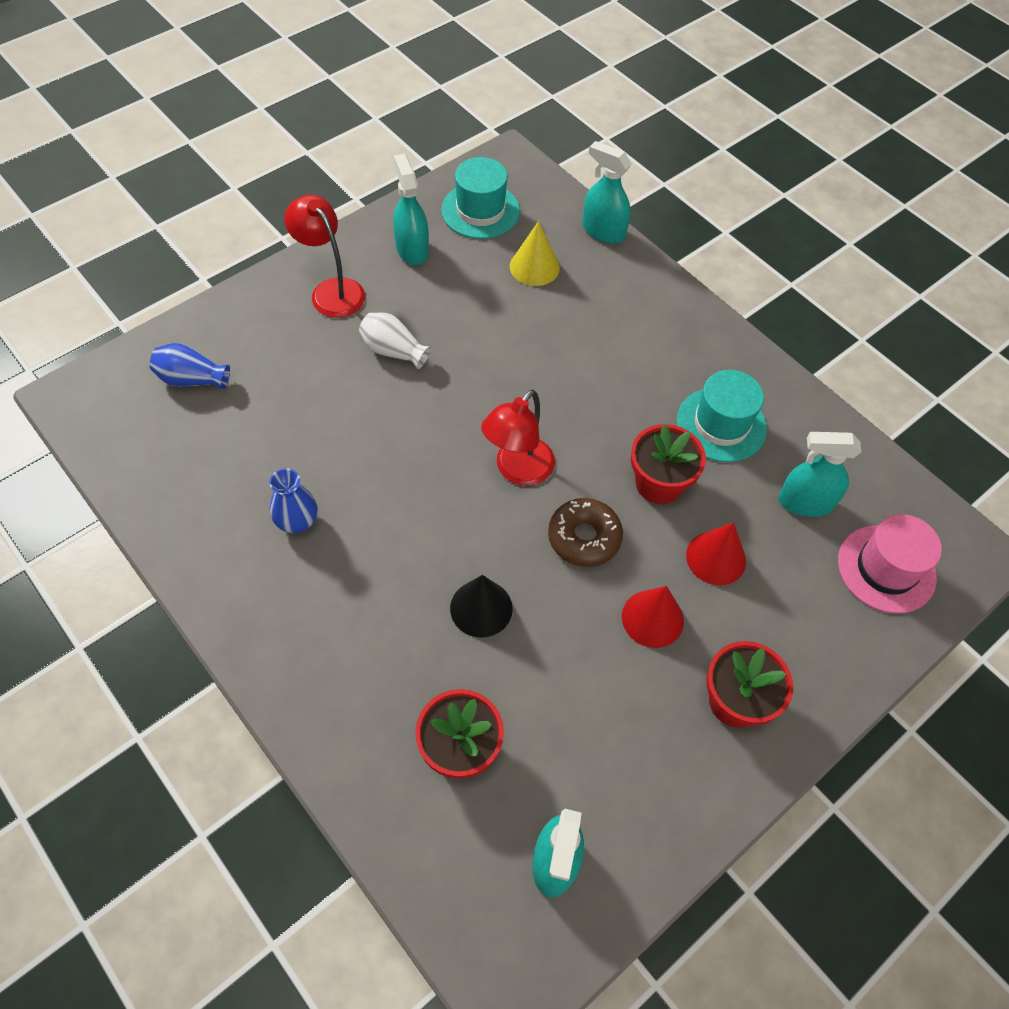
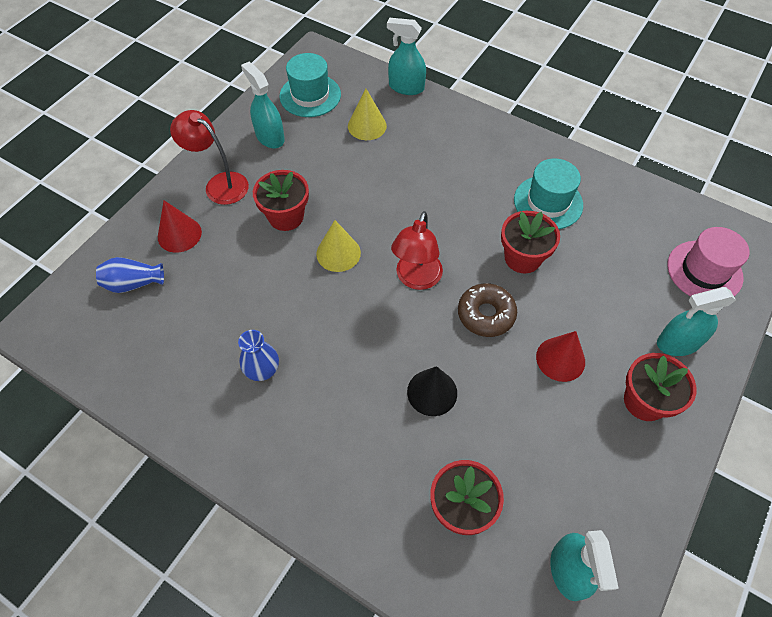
camera: 15 degrees left, 0 degrees up
(393, 351) = (286, 216): white vase -> red flower pot
(437, 412) = (338, 253): none -> yellow cone
(716, 558) = (586, 300): red cone -> red cone (179, 234)
(805, 502) = (629, 240): turquoise spray bottle -> turquoise spray bottle (678, 343)

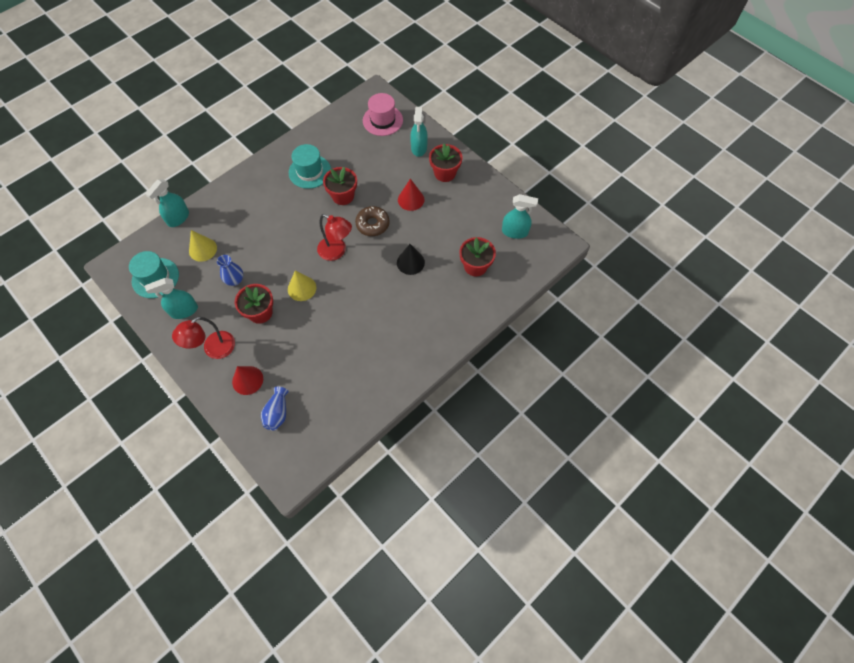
camera: 75 degrees left, 5 degrees up
(262, 370) = (369, 344): blue vase -> blue vase (235, 280)

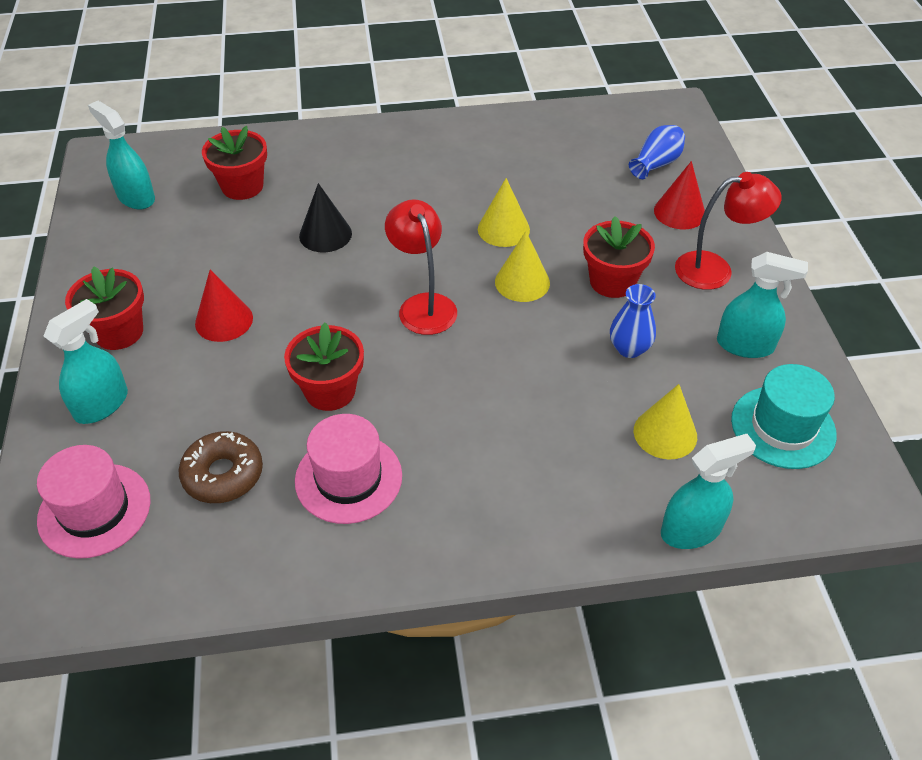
camera: 145 degrees left, 15 degrees down
(309, 171) = (348, 478): turquoise hat -> pink hat
(331, 314) = (503, 229): none -> yellow cone
(372, 224) = (326, 315): brown donut -> brown donut (223, 474)

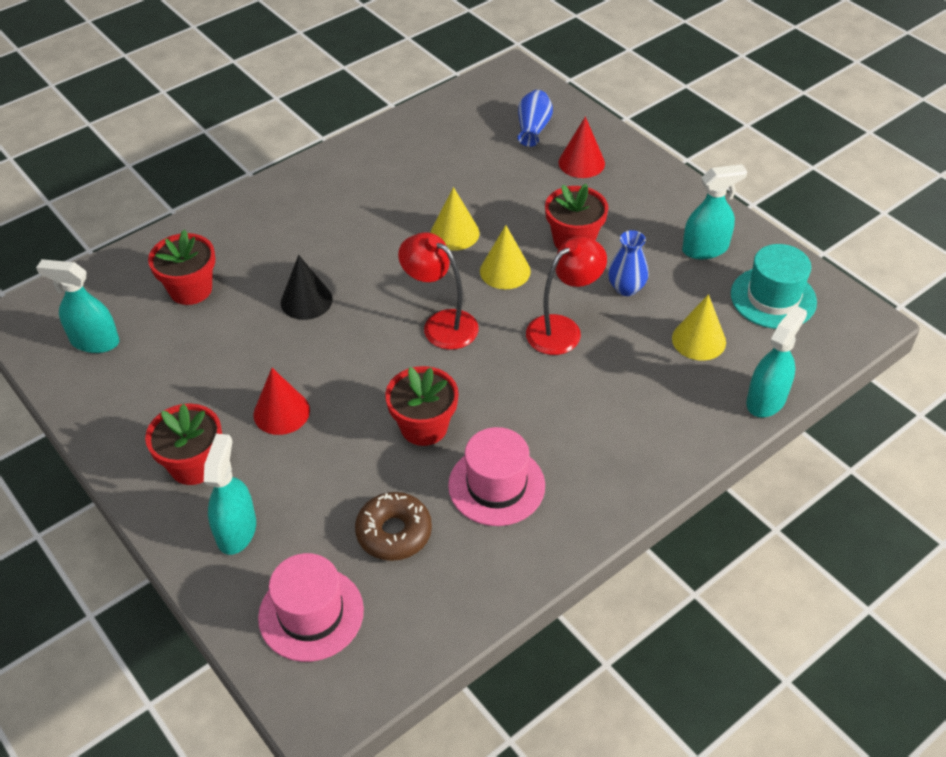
camera: 30 degrees left, 0 degrees up
(715, 269) = (642, 199): red lamp -> red lamp (562, 329)

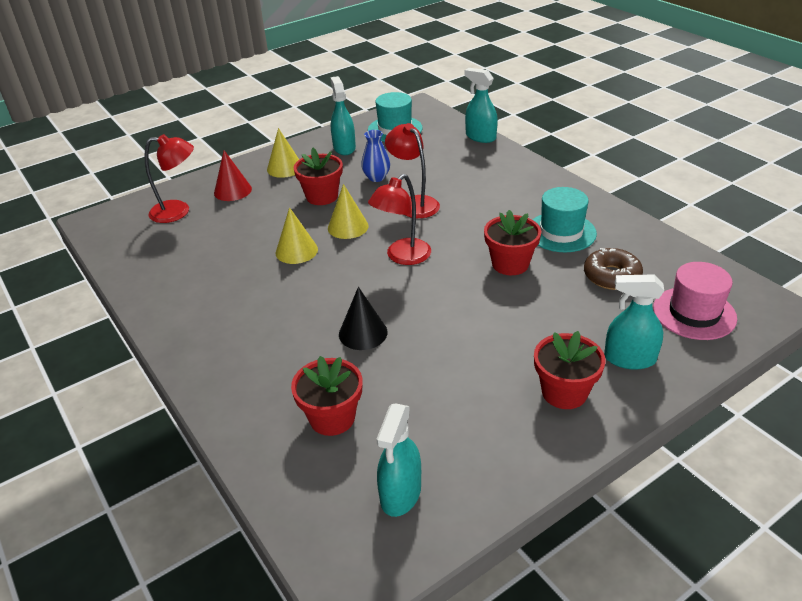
camera: 85 degrees left, 10 degrees down
(281, 412) = (498, 340): red cone -> none
(496, 485) = (561, 232): pink hat -> turquoise hat
(533, 129) = (178, 211): blue vase -> red lamp
(698, 340) = (429, 155): yellow cone -> yellow cone (285, 168)

